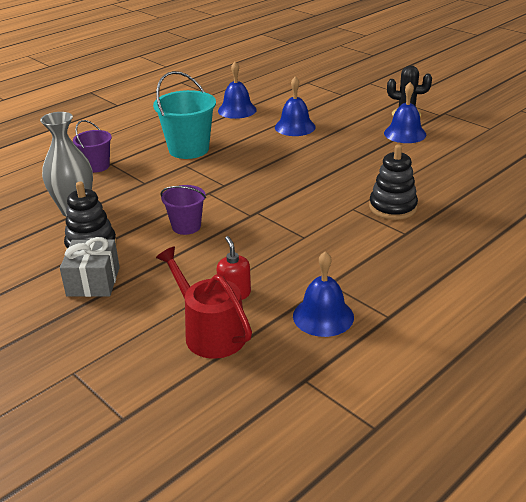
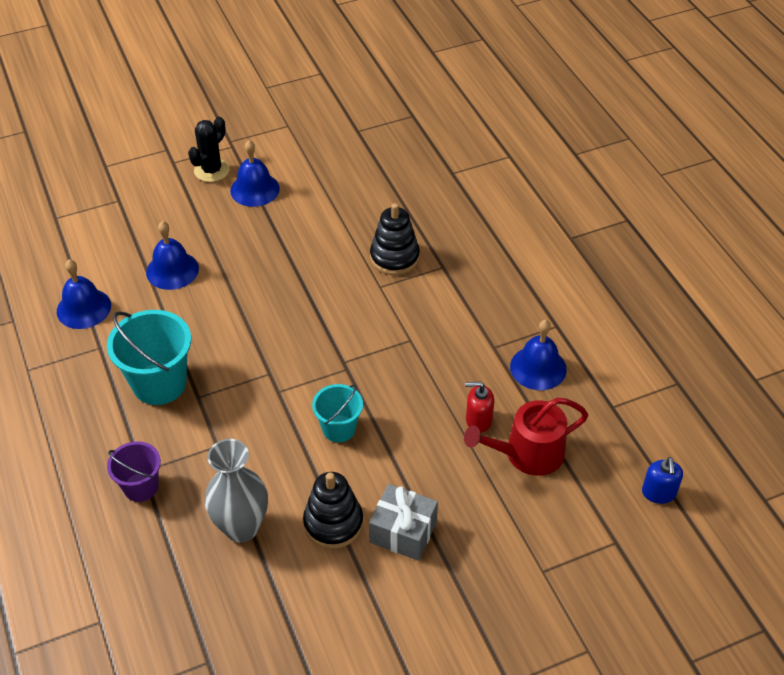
camera: 70 degrees left, 15 degrees up
(186, 226) = (339, 428): purple bucket -> turquoise bucket
(202, 441) = (658, 493): none -> blue soap dispenser

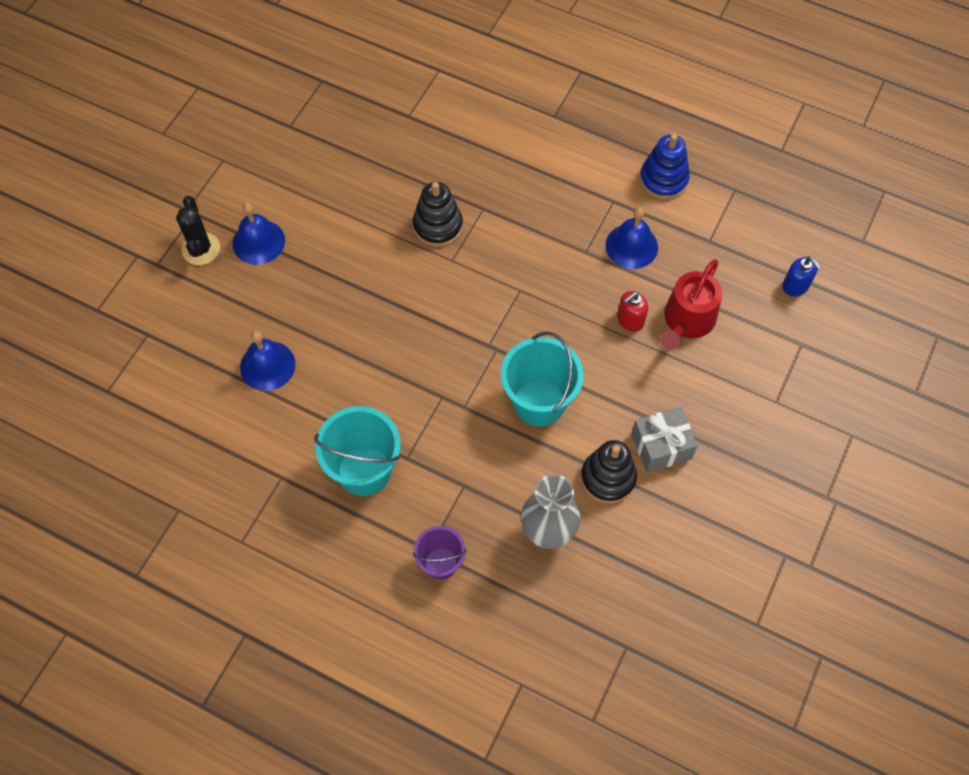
camera: 40 degrees left, 15 degrees up
(84, 308) = (228, 454): blue bell -> none
(339, 428) = (539, 402): turquoise bucket -> turquoise bucket, size x1.67
(618, 337) = (663, 180): none -> blue stacking toy

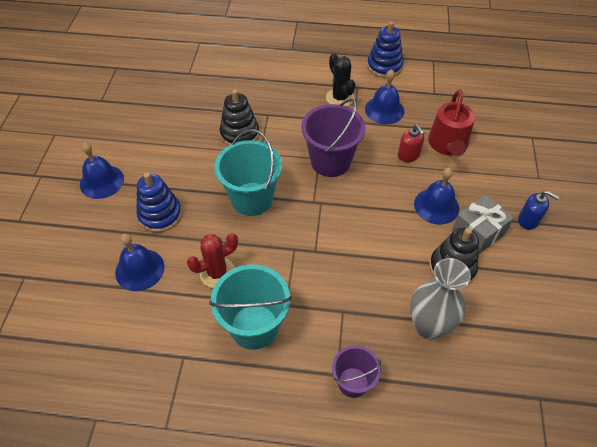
camera: 20 degrees left, 10 degrees down
(201, 249) = (54, 199): black cactus -> black cactus (340, 98)
(310, 306) = (160, 215): none -> blue stacking toy
(348, 397) = (217, 273): none -> red cactus
(531, 299) = (330, 161): none -> purple bucket
(539, 402) = (371, 230): turquoise bucket -> turquoise bucket (252, 199)
(629, 397) = (436, 206): none -> blue bell
(630, 320) = (408, 155): red soap dispenser -> red soap dispenser turned 60 degrees counterclockwise
(795, 286) = (506, 104): blue soap dispenser -> blue soap dispenser (528, 220)

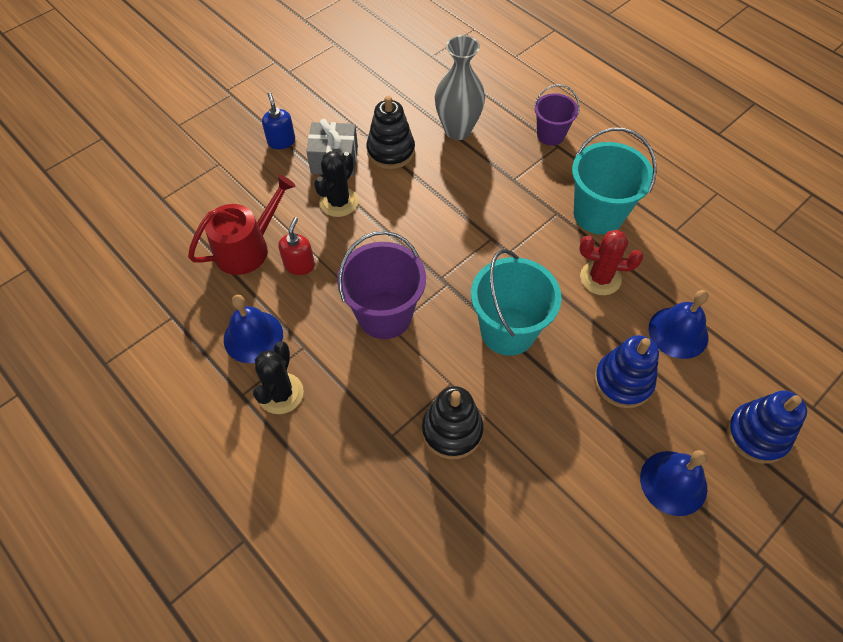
camera: 140 degrees left, 5 degrees up
(384, 66) = (170, 401): blue stacking toy -> blue stacking toy (757, 434)
(436, 206) = (339, 202): blue bell -> black cactus

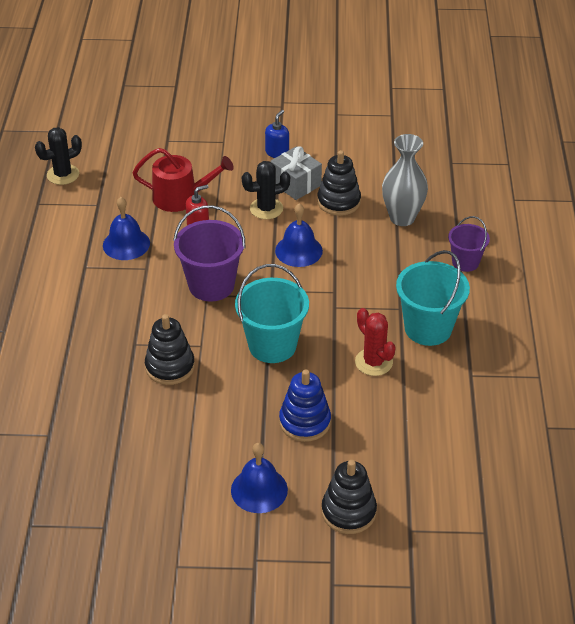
camera: 45 degrees right, 15 degrees down
(281, 393) = (105, 281): black cactus -> black cactus (63, 175)
(678, 332) = (381, 426): blue bell -> blue bell (298, 250)
(757, 434) = (348, 512): blue stacking toy -> black stacking toy

